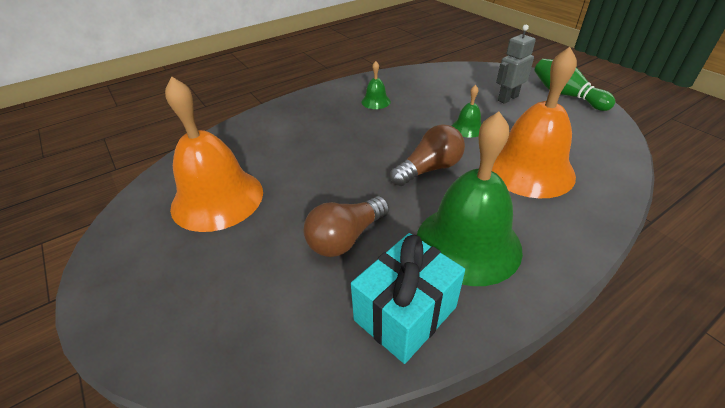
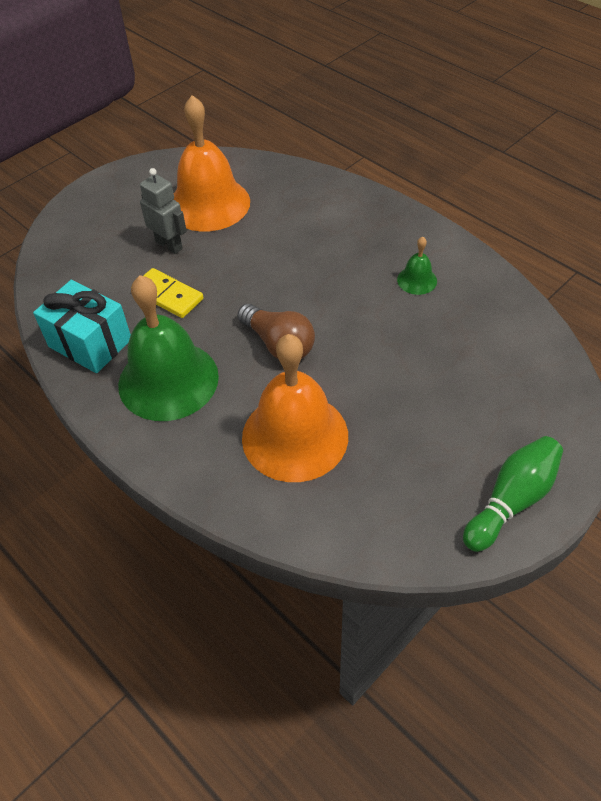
camera: 80 degrees right, 10 degrees up
(346, 238) = (168, 295): brown light bulb -> yellow domino
(467, 128) = (374, 376): green bell -> none
(507, 98) = (474, 422): grey robot -> grey robot (169, 245)

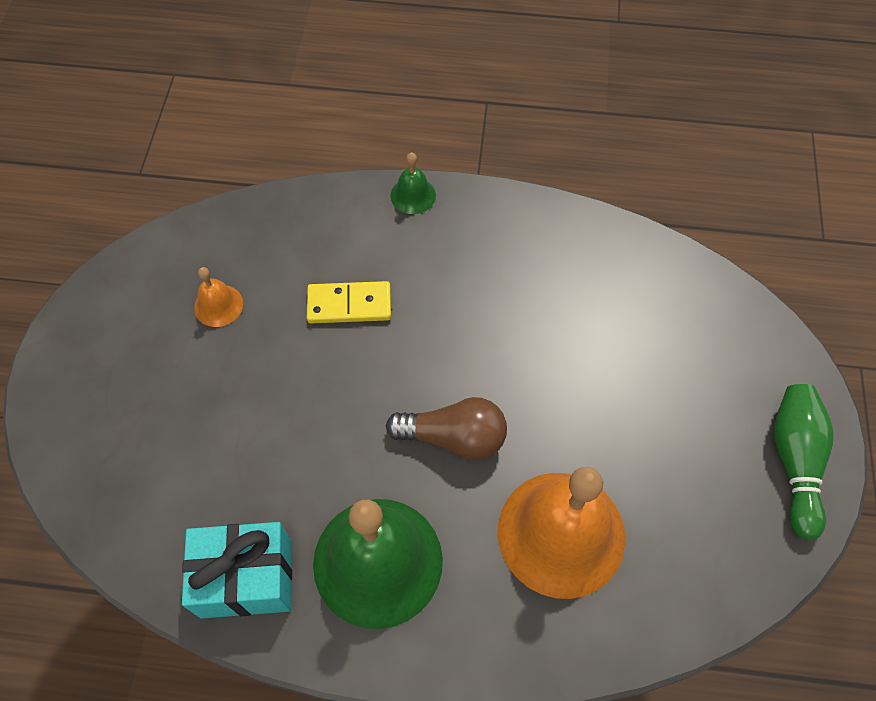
camera: 40 degrees left, 10 degrees up
(168, 295) = (280, 456): yellow domino -> yellow domino (349, 304)
(169, 245) = (221, 389): grey robot -> none
(209, 204) = (218, 305): orange bell -> orange bell, size x0.44
(417, 280) = (523, 271): green bell -> green bell (413, 195)

